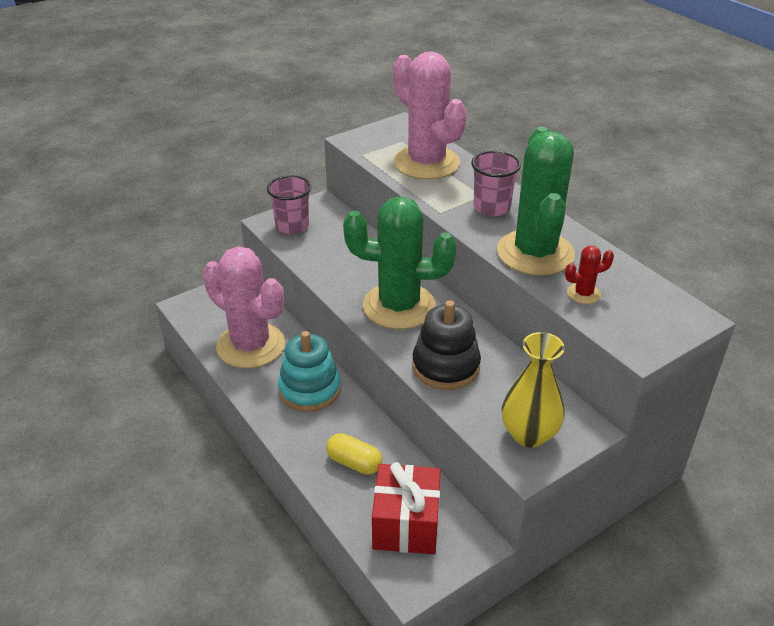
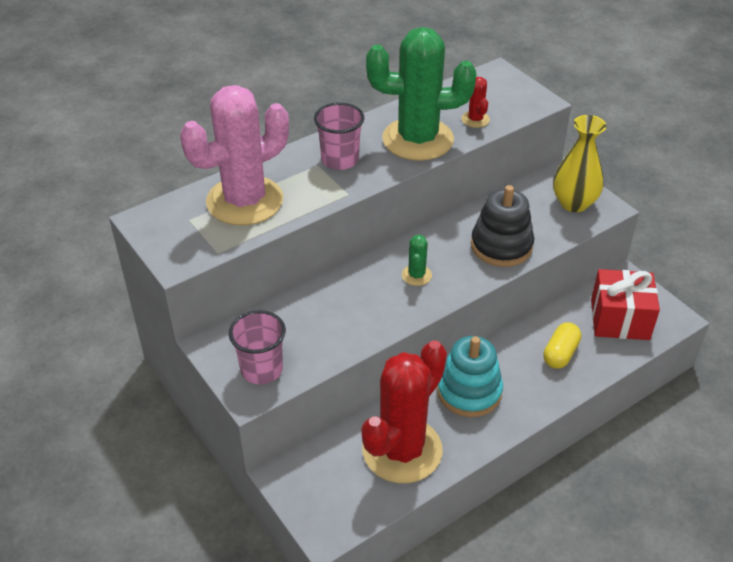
camera: 90 degrees left, 5 degrees up
(250, 345) = (402, 450): pink cactus -> red cactus
(399, 306) = (416, 275): green cactus -> green cactus, size x0.41

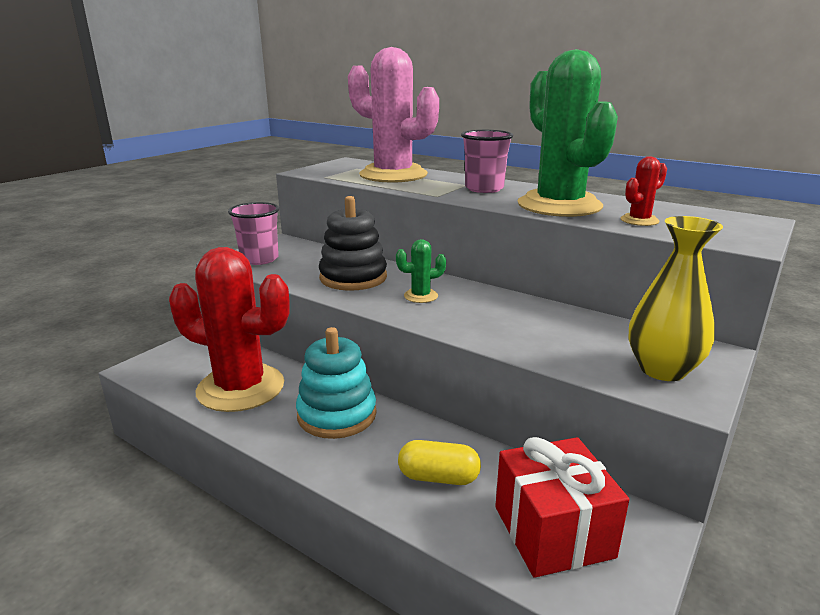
camera: 70 degrees right, 20 degrees down
(501, 246) = (514, 332): black stacking toy -> black stacking toy (353, 278)

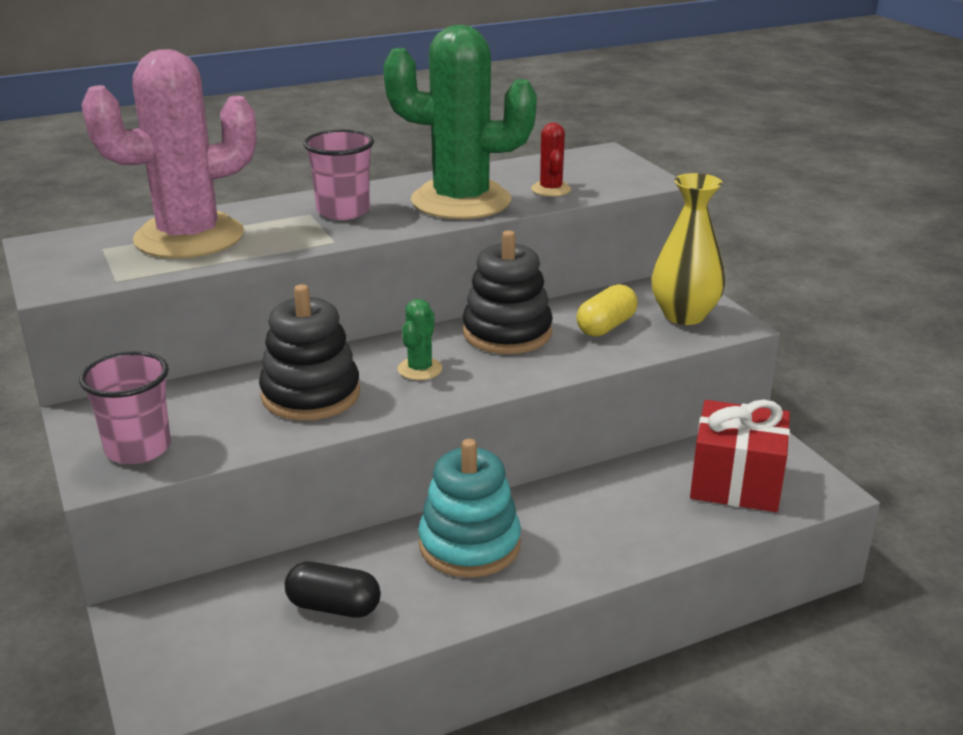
camera: 60 degrees left, 5 degrees up
(241, 388) = (334, 607): red cactus -> black capsule
(438, 477) = (629, 514): yellow capsule -> yellow capsule (606, 326)
(510, 308) = (507, 333): none -> black stacking toy

